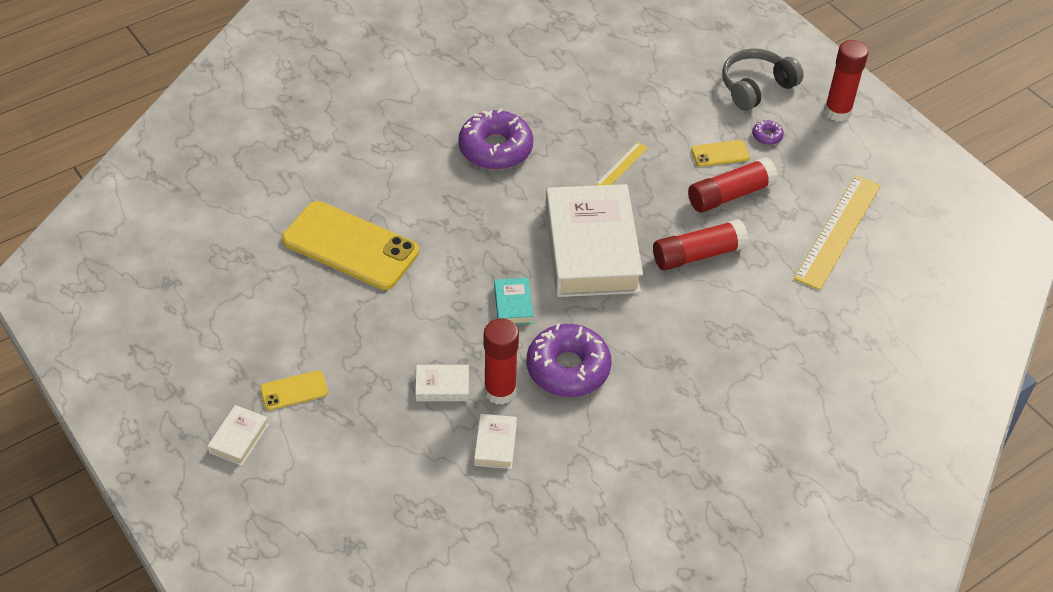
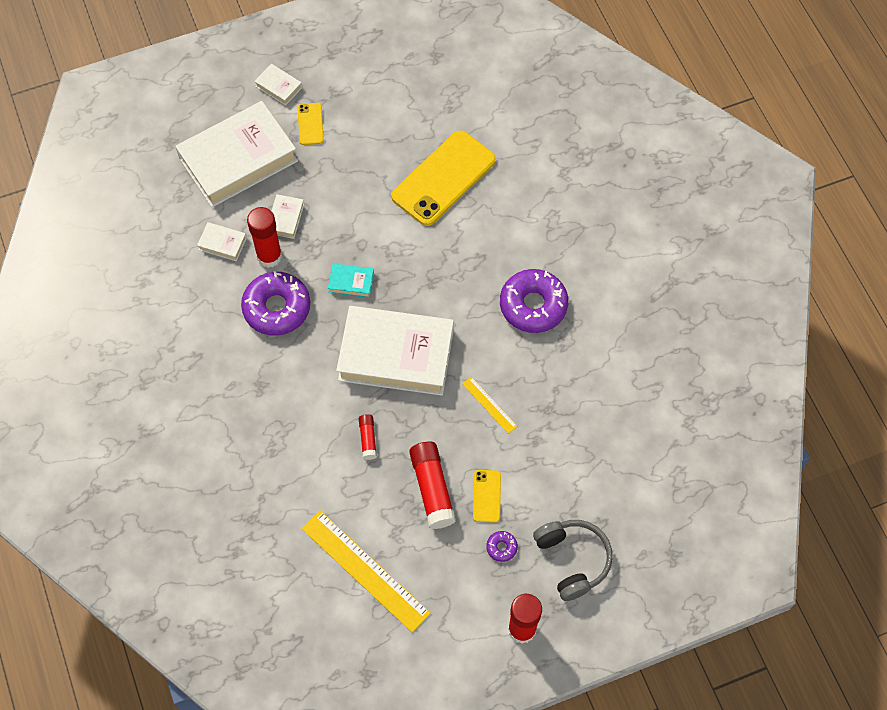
camera: 105 degrees right, 15 degrees up
(365, 457) = (238, 160): none -> white book
(698, 255) = (368, 439): red glue stick -> red glue stick, size x0.53

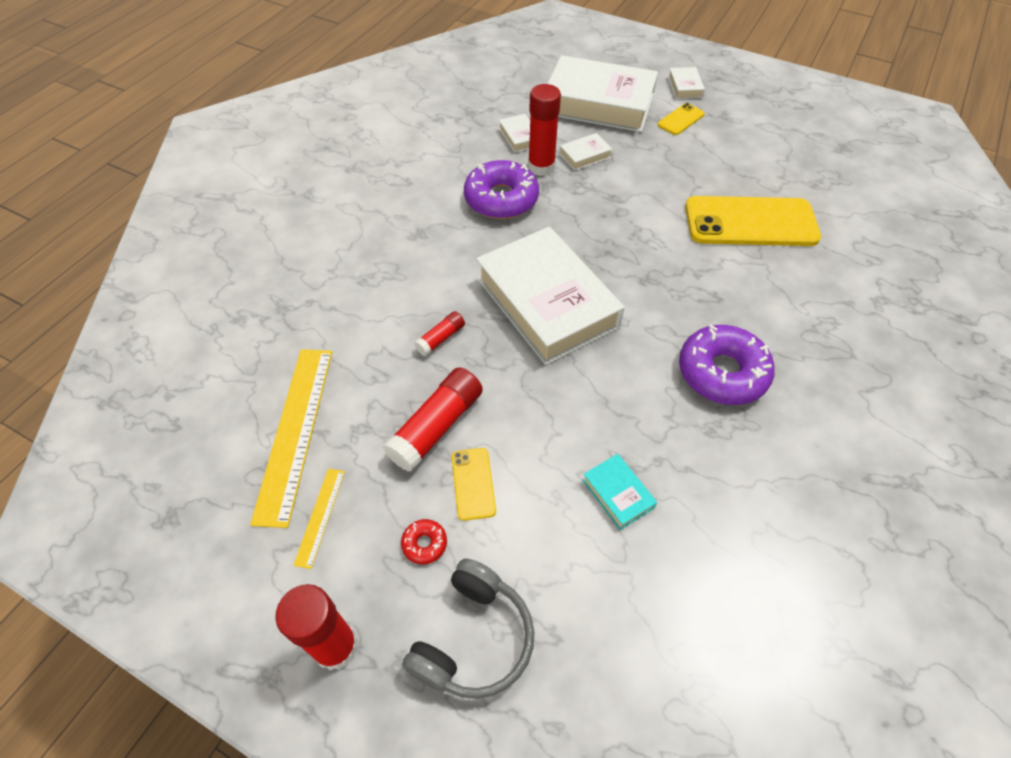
camera: 50 degrees right, 10 degrees down
(351, 283) = (579, 228): turquoise book -> turquoise book (617, 494)
(487, 496) = (473, 483): yellow phone -> yellow phone turned 60 degrees counterclockwise
(489, 405) = (577, 411): yellow ruler -> yellow ruler (320, 516)
(501, 547) = (424, 544): purple donut -> red donut

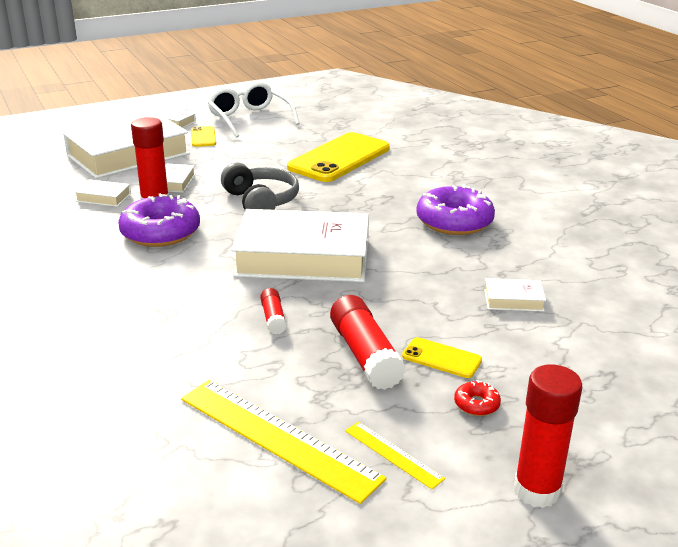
camera: 55 degrees left, 25 degrees down
(473, 638) = (583, 411): grey headphones -> grey headphones (261, 201)
(617, 494) = (513, 300): turquoise book -> white book
(752, 122) = (250, 119): none -> white glasses

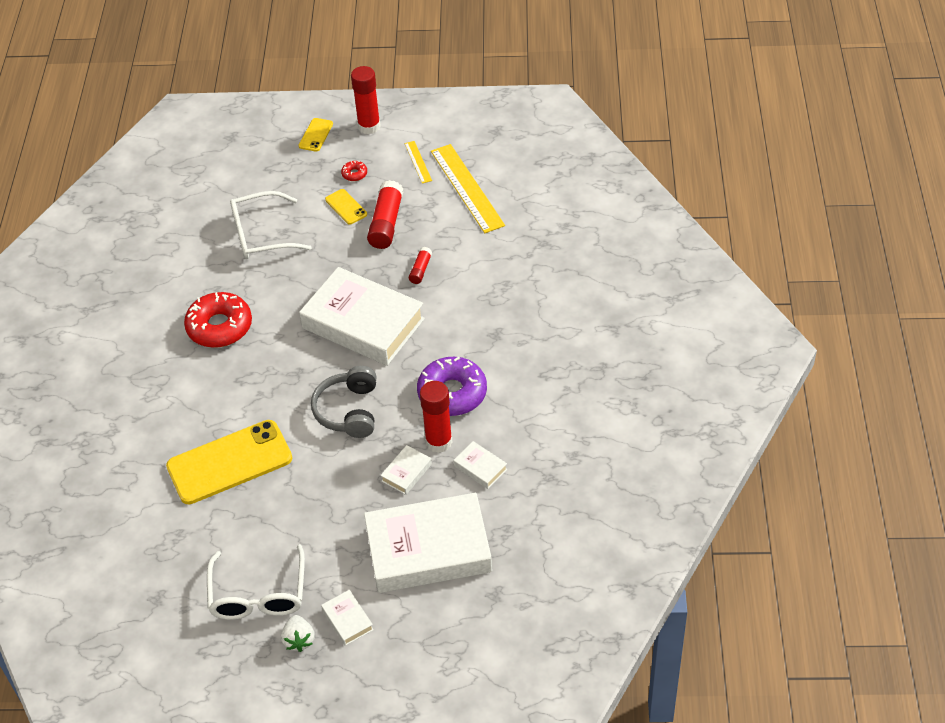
camera: 150 degrees left, 20 degrees up
(203, 111) = (299, 640): none -> white strawberry
(203, 137) = (333, 564): yellow phone -> yellow phone (316, 135)
(454, 221) = (219, 327): purple donut -> red donut
(513, 300) = (261, 235): white book -> white glasses

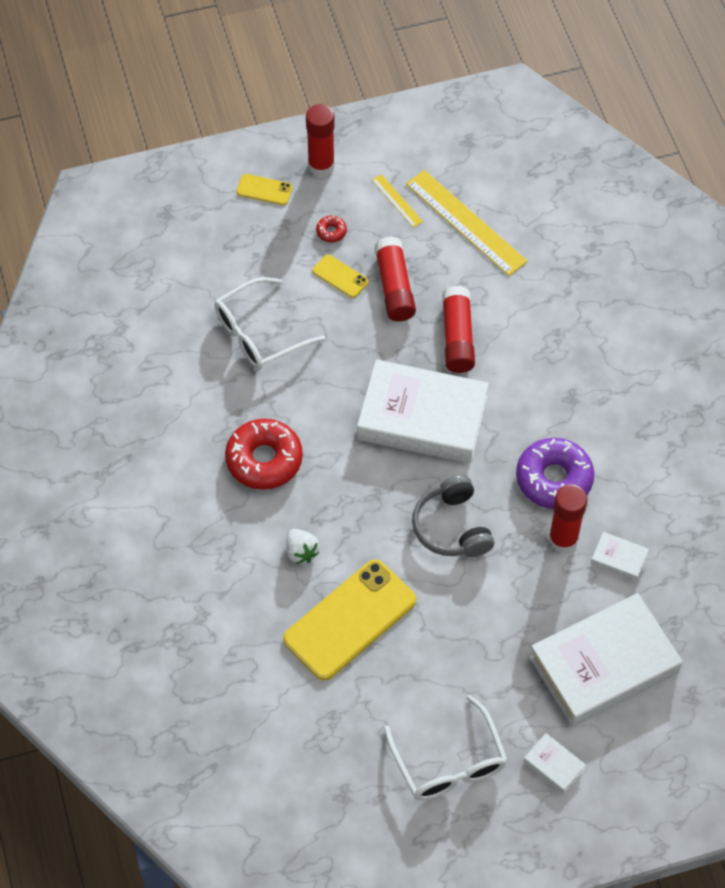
camera: 20 degrees left, 10 degrees up
(299, 640) = (513, 800): white strawberry -> white strawberry (301, 552)
(316, 135) = (264, 190): yellow phone -> yellow phone turned 75 degrees counterclockwise
(406, 472) = (544, 584): white book -> none
(420, 270) = (457, 337): red glue stick -> red glue stick, size x1.89

